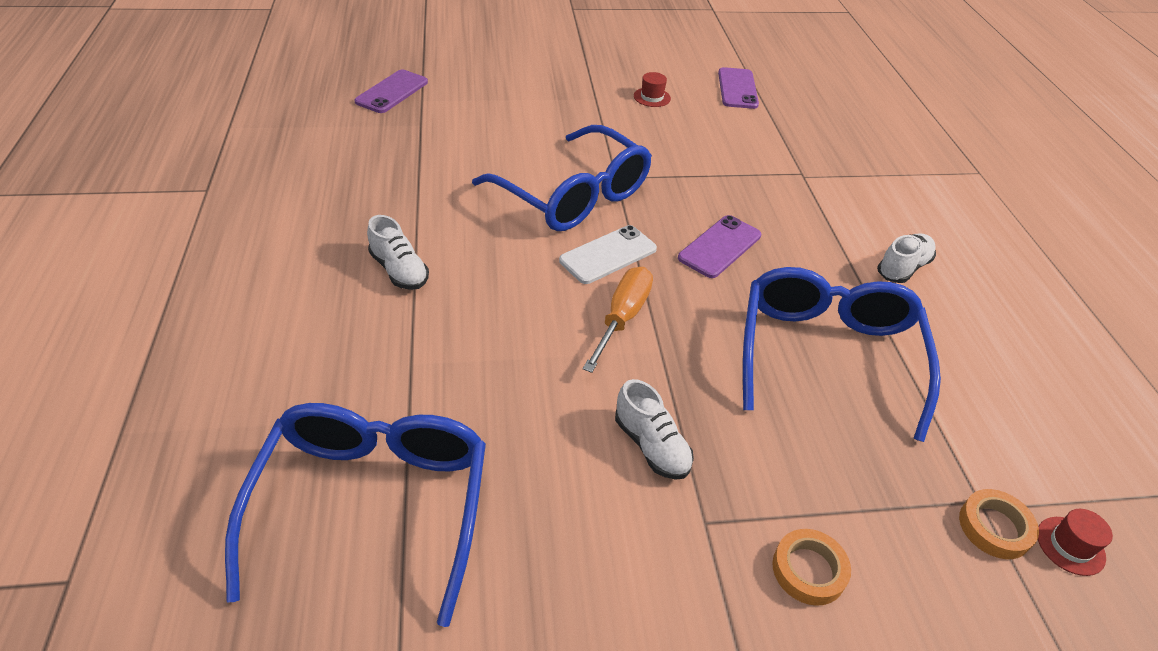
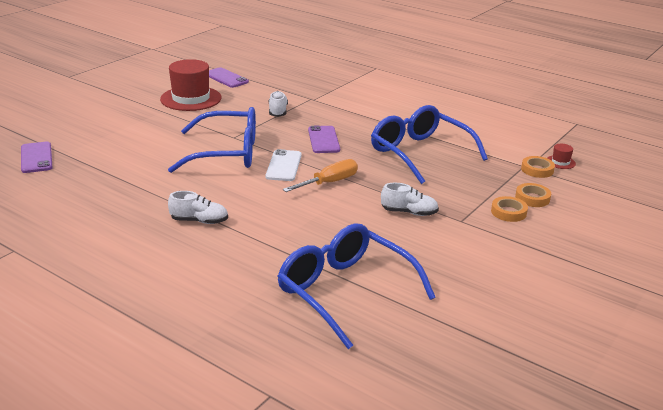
camera: 45 degrees left, 15 degrees down
(622, 318) = (329, 183): orange screwdriver -> orange screwdriver turned 75 degrees clockwise
(652, 97) = (191, 98): red hat -> red hat, size x2.38
(896, 577) = (532, 198): none -> orange tape
(903, 268) = (400, 113): white shoe -> white shoe (278, 112)

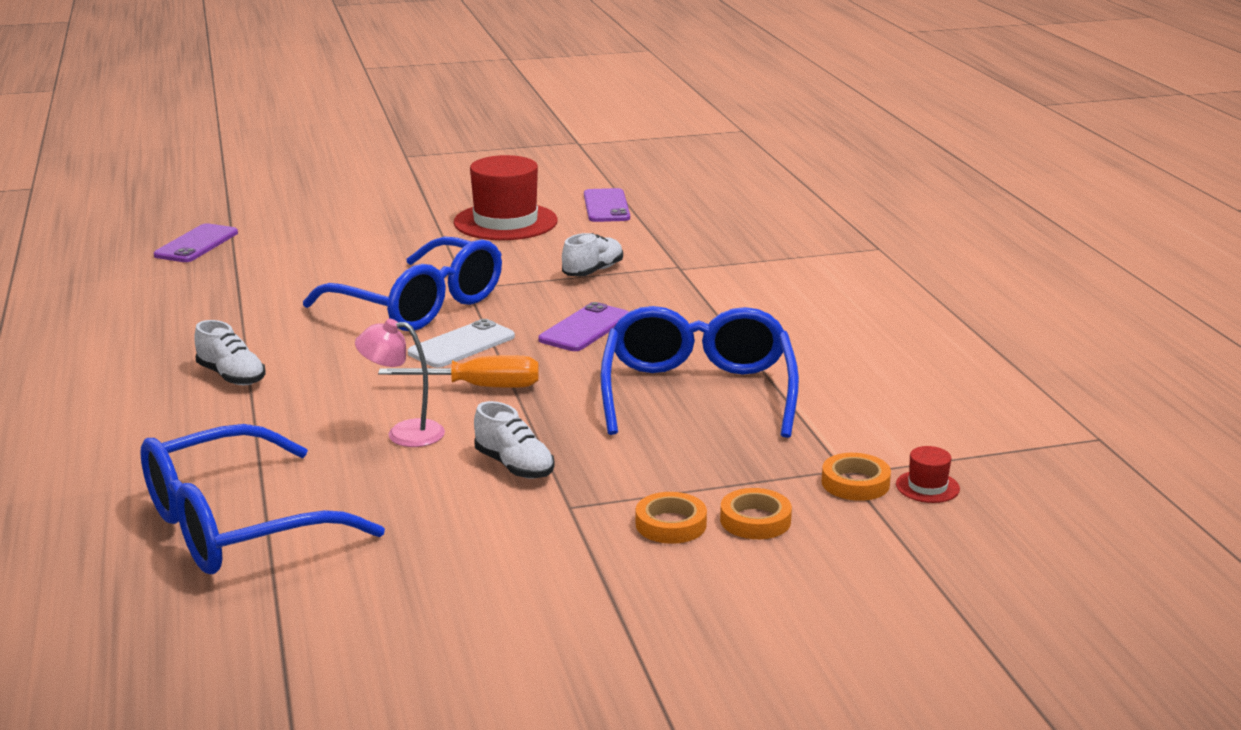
camera: 40 degrees right, 5 degrees down
(336, 216) = (404, 433): none -> pink lamp
(344, 291) = (234, 527): blue glasses -> blue glasses turned 120 degrees counterclockwise

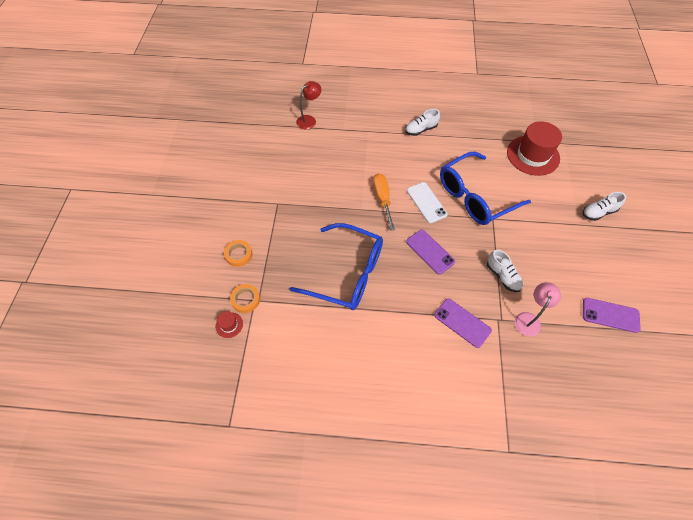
camera: 110 degrees right, 35 degrees up
(196, 244) = (570, 131): purple phone -> purple phone (462, 322)
(234, 527) = (309, 120): blue glasses -> red lamp
(404, 433) = (353, 169): pink lamp -> pink lamp (529, 319)
(479, 387) = (383, 199): orange screwdriver -> orange screwdriver turned 150 degrees clockwise
(505, 222) = (587, 256): red hat -> red hat (533, 155)
(514, 466) = (313, 195): white shoe -> white shoe (598, 212)
(671, 524) = (250, 228): orange tape -> none

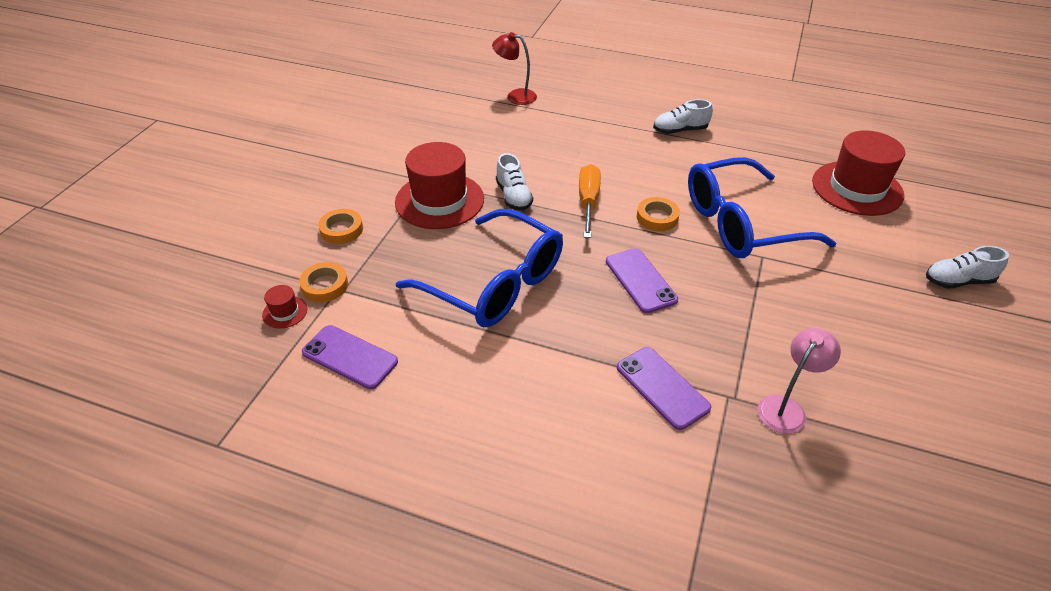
camera: 15 degrees right, 15 degrees down
(291, 218) = (439, 200): none -> red hat
(309, 120) = (515, 96): red lamp -> red lamp turned 135 degrees counterclockwise
(426, 202) = (657, 217): white phone -> orange tape
(502, 276) = (756, 337): white shoe -> white shoe (513, 196)
(610, 315) = (948, 434): purple phone -> purple phone (350, 357)

